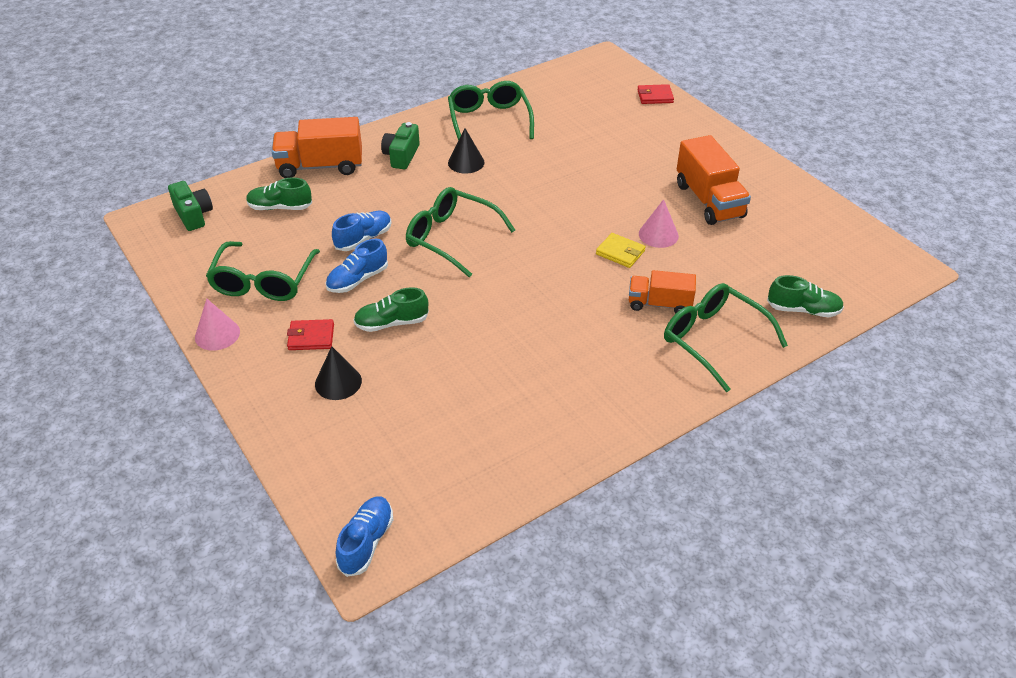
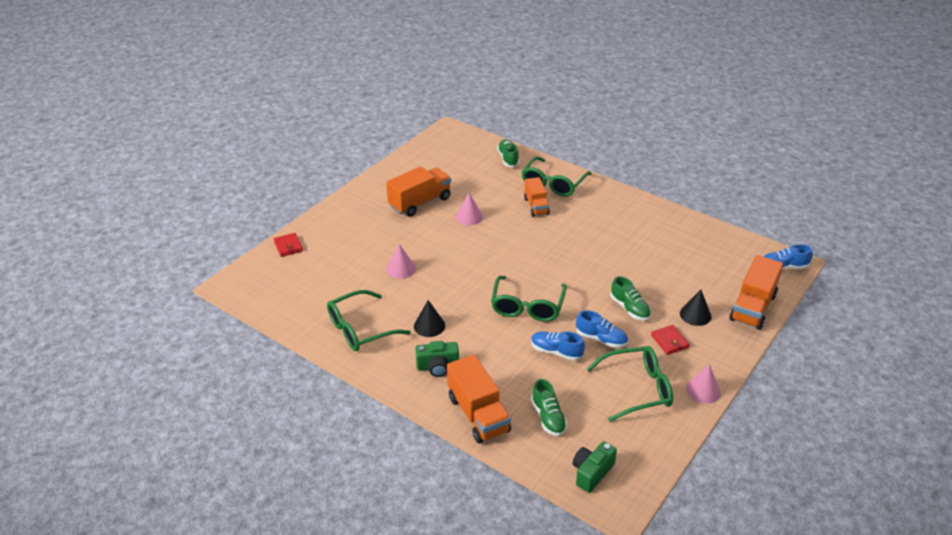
camera: 110 degrees left, 5 degrees down
(309, 453) = (753, 307): none -> orange truck
(574, 161) = (401, 269): none -> pink cone
(620, 252) = (497, 229): yellow wallet -> none

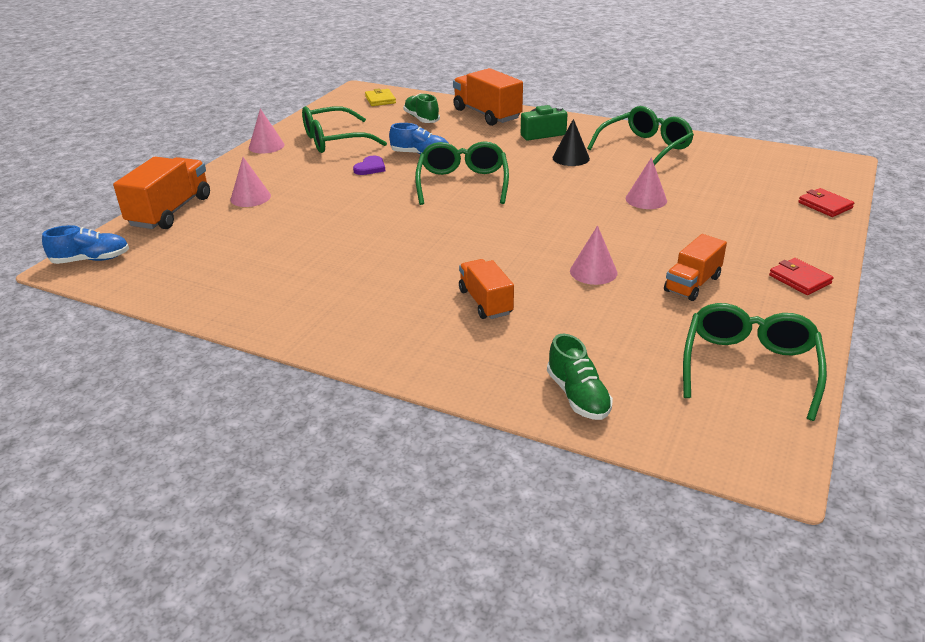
camera: 170 degrees right, 5 degrees down
(420, 202) = (692, 284): orange truck -> orange truck, size x0.64
(553, 184) = (463, 348): green glasses -> green glasses (749, 367)
(591, 472) = (380, 100): green camera -> yellow wallet
(601, 339) = (370, 168): blue shoe -> purple heart
(630, 308) = (333, 194): green shoe -> none
(669, 341) = (290, 173): red wallet -> red wallet (799, 279)
(695, 315) = (250, 197): black cone -> pink cone

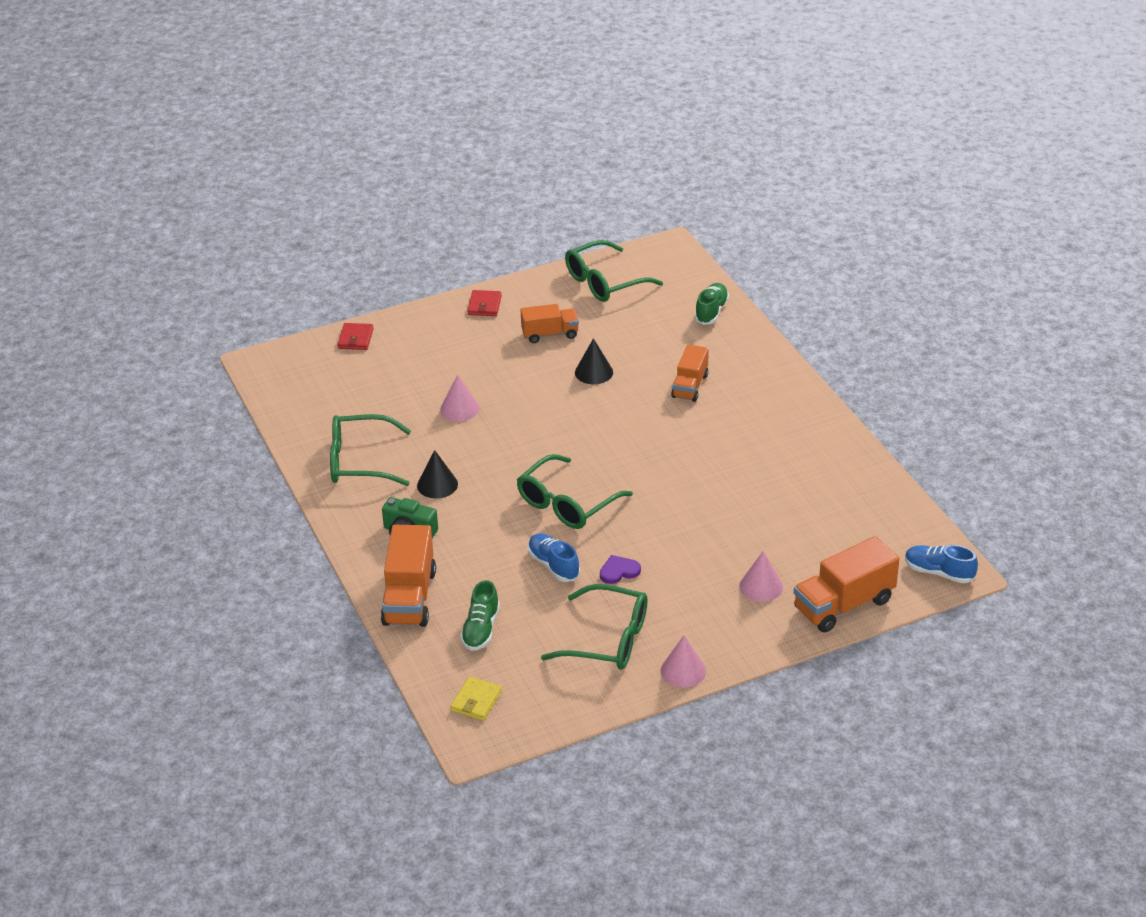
camera: 140 degrees left, 5 degrees up
(593, 271) = (594, 372): pink cone -> black cone

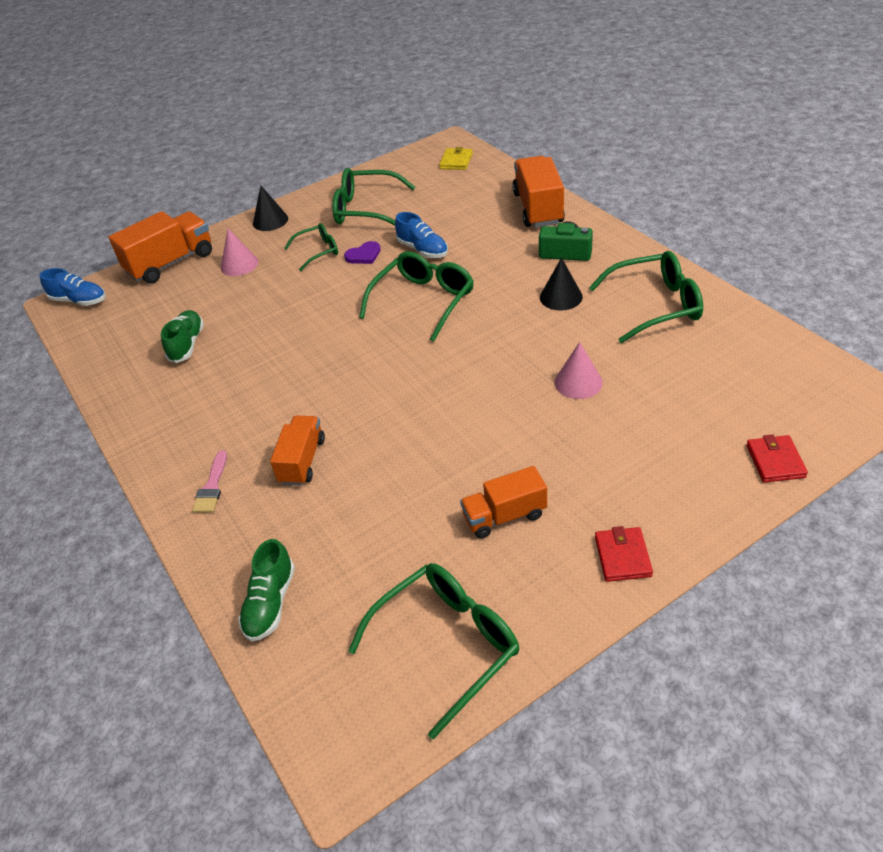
camera: 175 degrees right, 5 degrees up
(481, 629) = (469, 199): green shoe -> green shoe (187, 344)
(594, 372) = (428, 461): black cone -> black cone (270, 221)
(670, 587) = (318, 251): none -> green glasses
(683, 670) = (305, 201): pink cone -> none
(759, 379) = (212, 487): none -> pink brush

